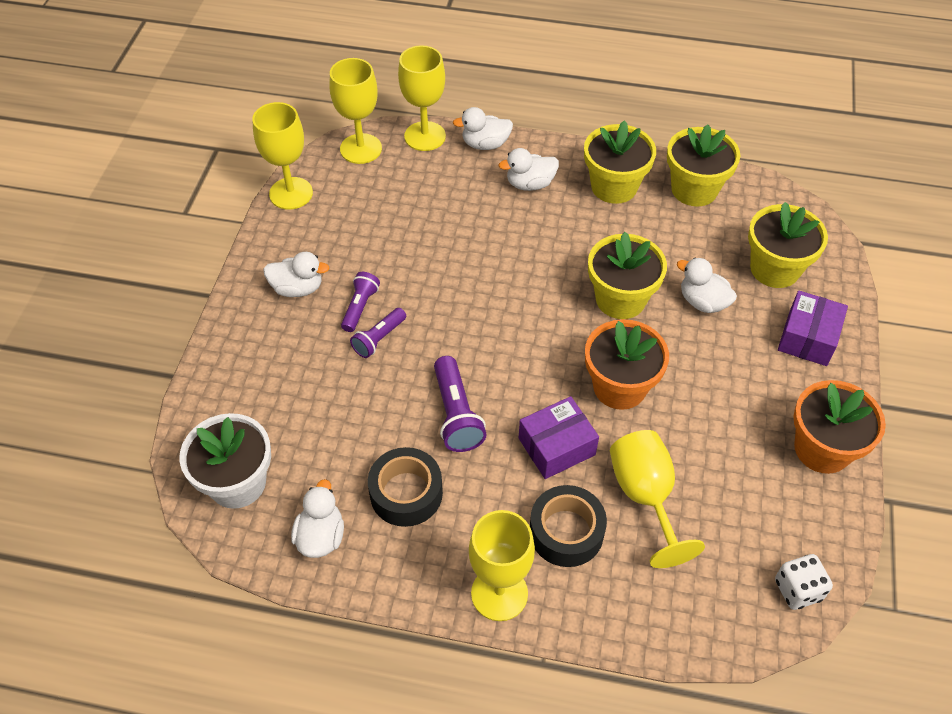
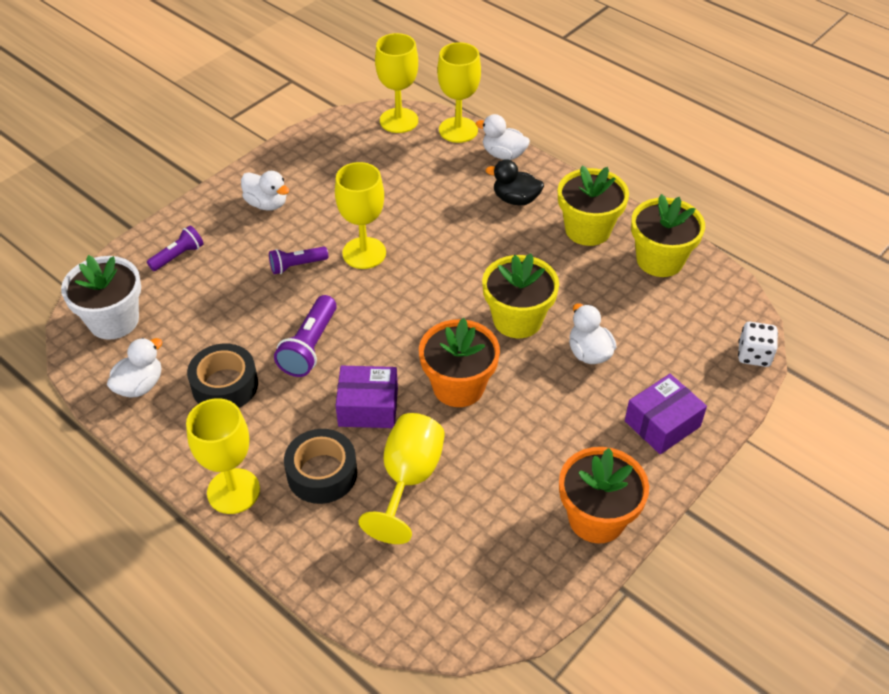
camera: 30 degrees right, 5 degrees down
(291, 193) = (318, 133): yellow goblet -> yellow goblet (364, 253)
(360, 307) = (302, 237): purple flashlight -> purple flashlight (178, 256)
(530, 184) = (515, 199): white duck -> black duck
(774, 269) = (680, 354): yellow flower pot -> none
(798, 590) = (476, 616): white dice -> white dice (754, 355)

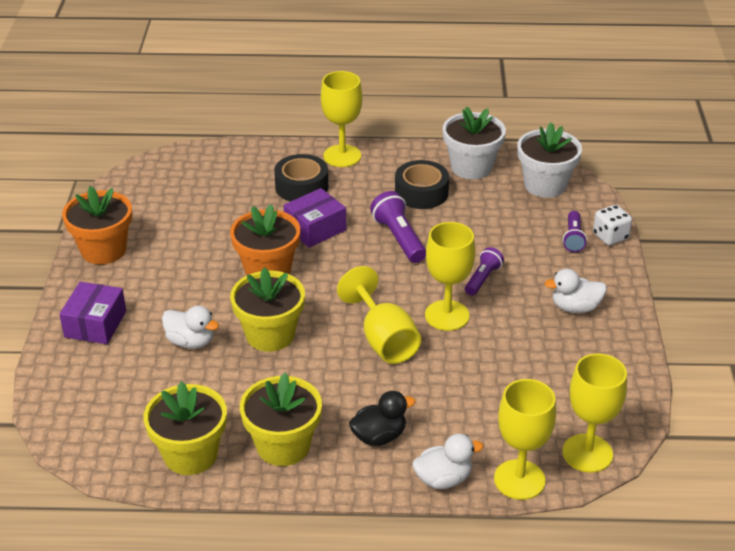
camera: 140 degrees right, 10 degrees down
(140, 385) = (471, 167): white duck -> white flower pot
(408, 479) = (245, 209): yellow goblet -> yellow goblet (383, 340)
(754, 355) = (48, 414): white dice -> white dice (610, 236)

